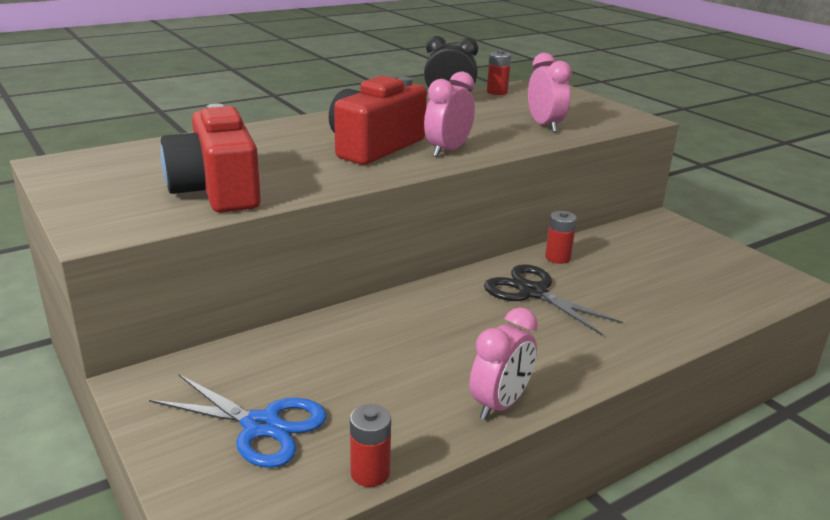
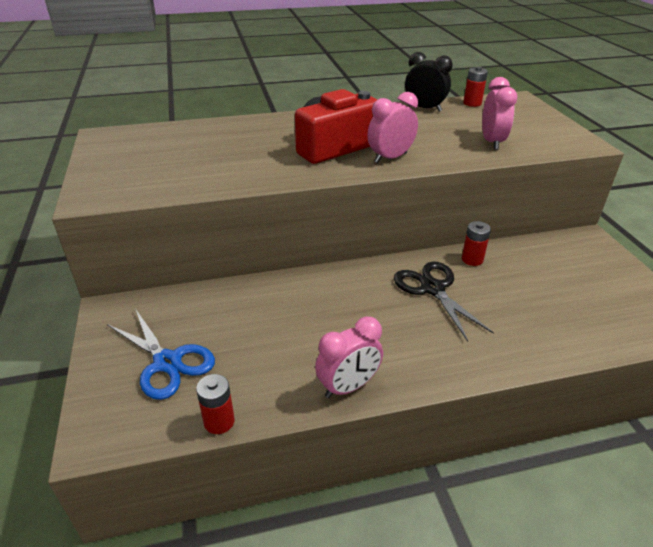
camera: 20 degrees right, 10 degrees up
(217, 190) = (191, 173): red camera -> none

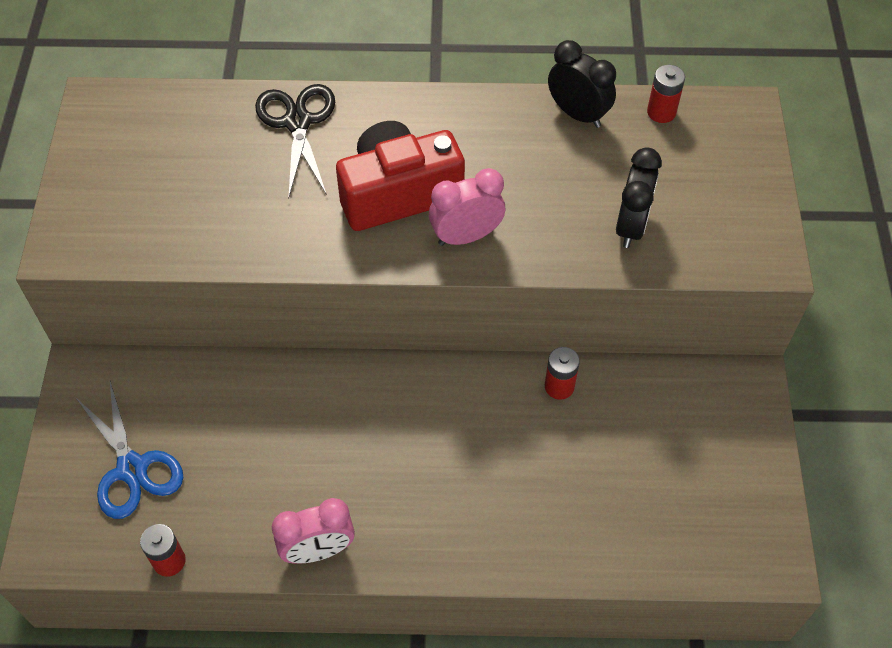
camera: 15 degrees right, 20 degrees up
(432, 288) = (481, 426): black scissors -> black scissors (298, 122)
(492, 142) = (631, 226): pink clock -> black clock

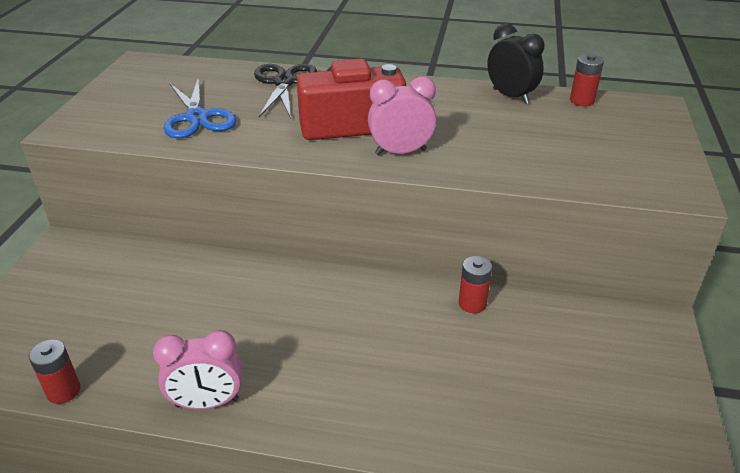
camera: 10 degrees right, 20 degrees down
(132, 469) = (68, 315): blue scissors -> blue scissors (197, 118)
(631, 226) = (550, 160): black clock -> none

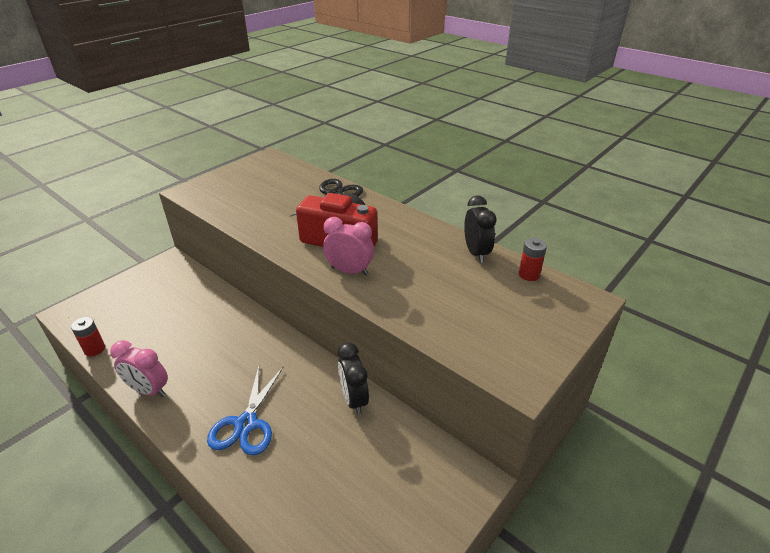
camera: 30 degrees right, 0 degrees up
(197, 118) = (258, 205): blue scissors -> blue scissors (246, 424)
(472, 303) = (354, 399): red battery -> black clock

